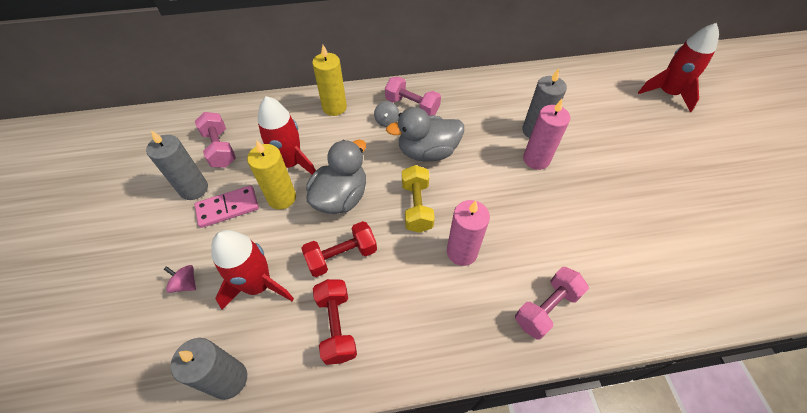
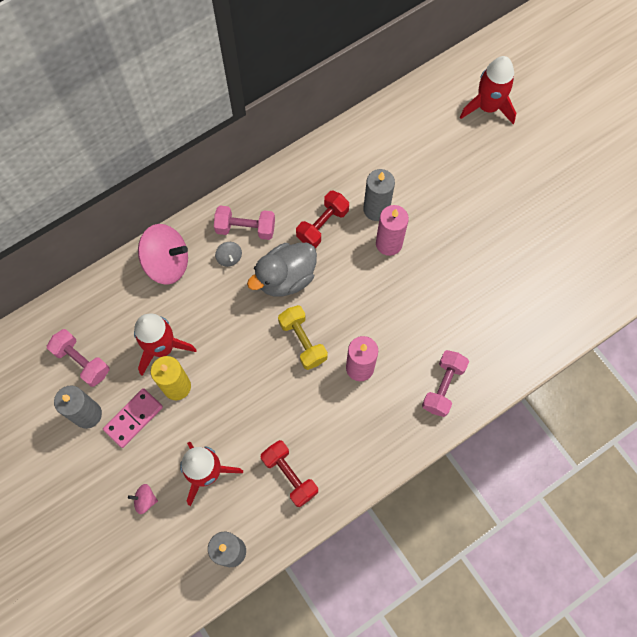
camera: 25 degrees left, 15 degrees up
(334, 107) = (167, 263): yellow candle -> pink spinning top
(341, 197) = (230, 362): grey duck -> none
(342, 256) = (262, 417): red dumbbell -> red dumbbell (322, 225)

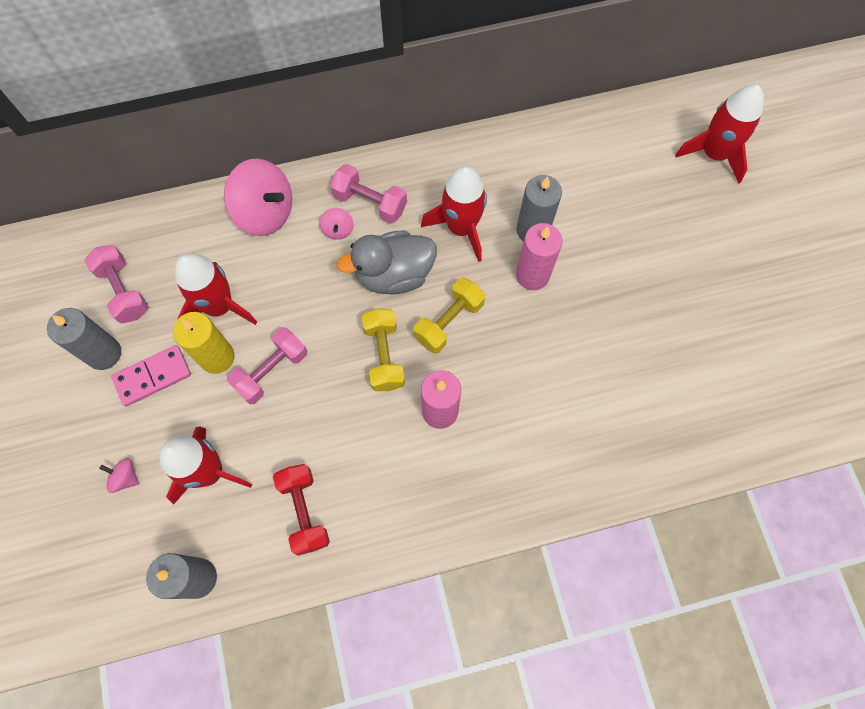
camera: 20 degrees right, 0 degrees up
(229, 258) = (338, 230): grey spinning top -> pink spinning top
(322, 225) = (461, 227): red dumbbell -> red rocket
(340, 299) = (449, 321): none -> yellow dumbbell
(443, 387) = (533, 471): pink dumbbell -> pink dumbbell (271, 371)

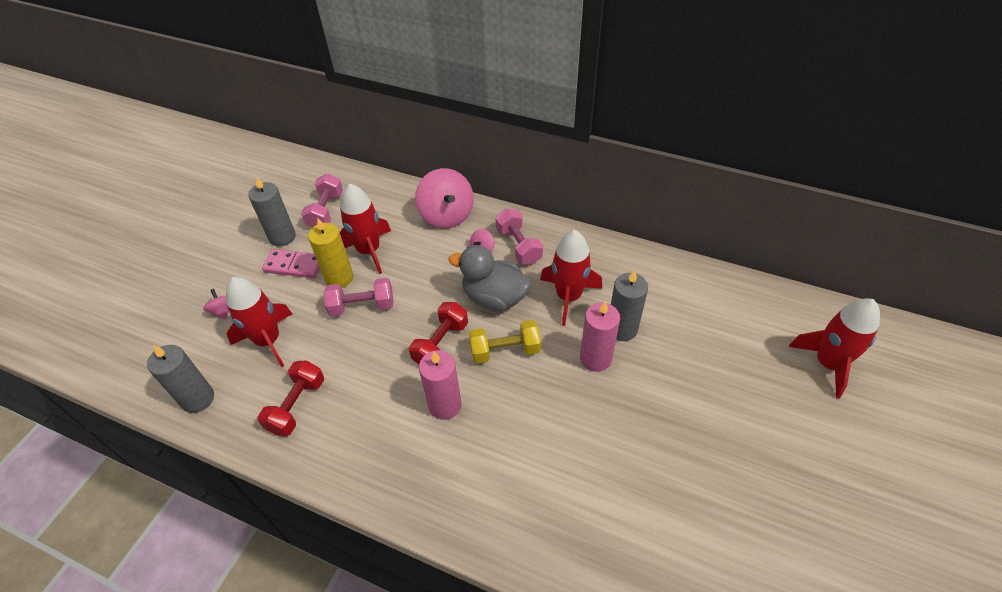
camera: 40 degrees right, 20 degrees down
(384, 355) = (441, 343): yellow dumbbell -> red dumbbell

